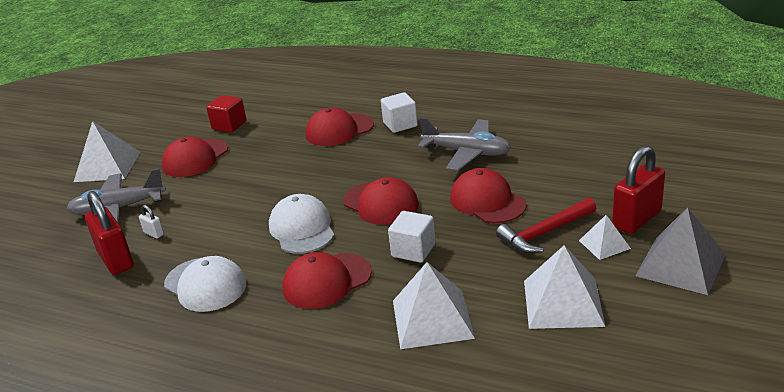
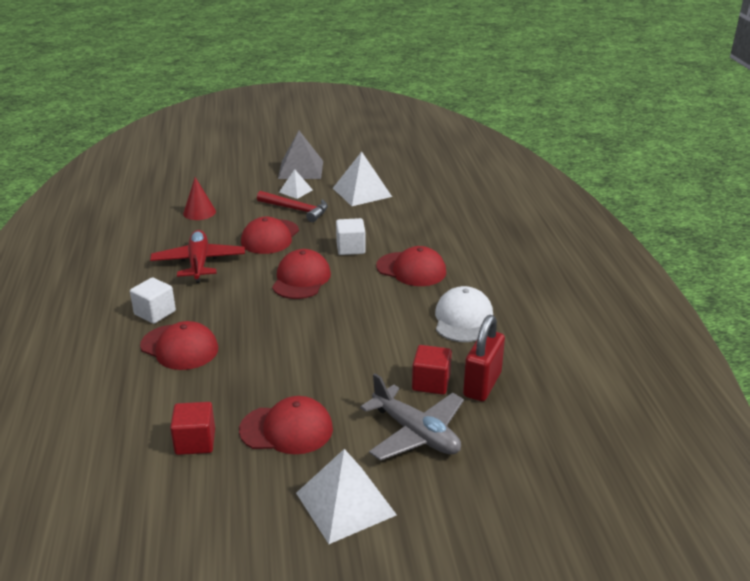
camera: 125 degrees left, 0 degrees up
(154, 233) = (431, 383): white padlock -> red cube
(302, 229) = (361, 303): white cap -> none
(432, 319) = (411, 223): white pyramid -> none
(467, 153) = (199, 263): grey plane -> red plane
(586, 166) = (199, 212): none -> red cone
(637, 219) = (261, 186): red padlock -> none

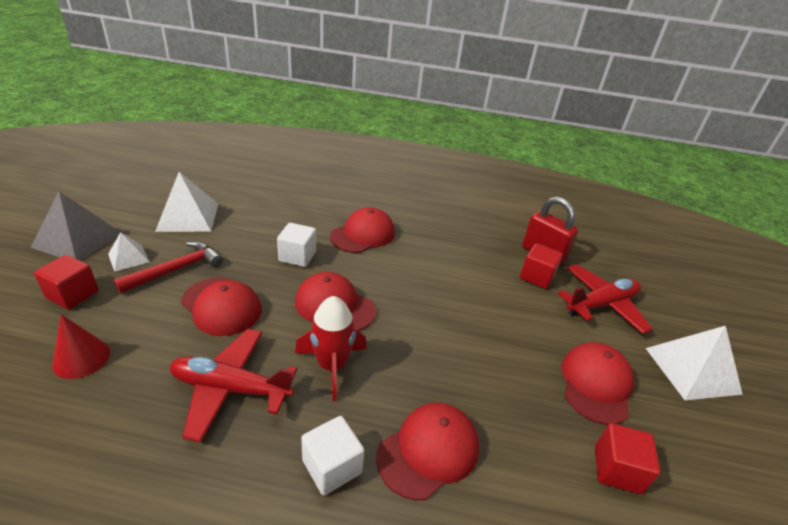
camera: 75 degrees left, 5 degrees up
(237, 293) = (332, 366): none -> red rocket
(248, 189) = (73, 294): none -> red cube
(416, 433) = (601, 305): grey plane -> red plane
(463, 319) = (454, 234): white cap -> none

